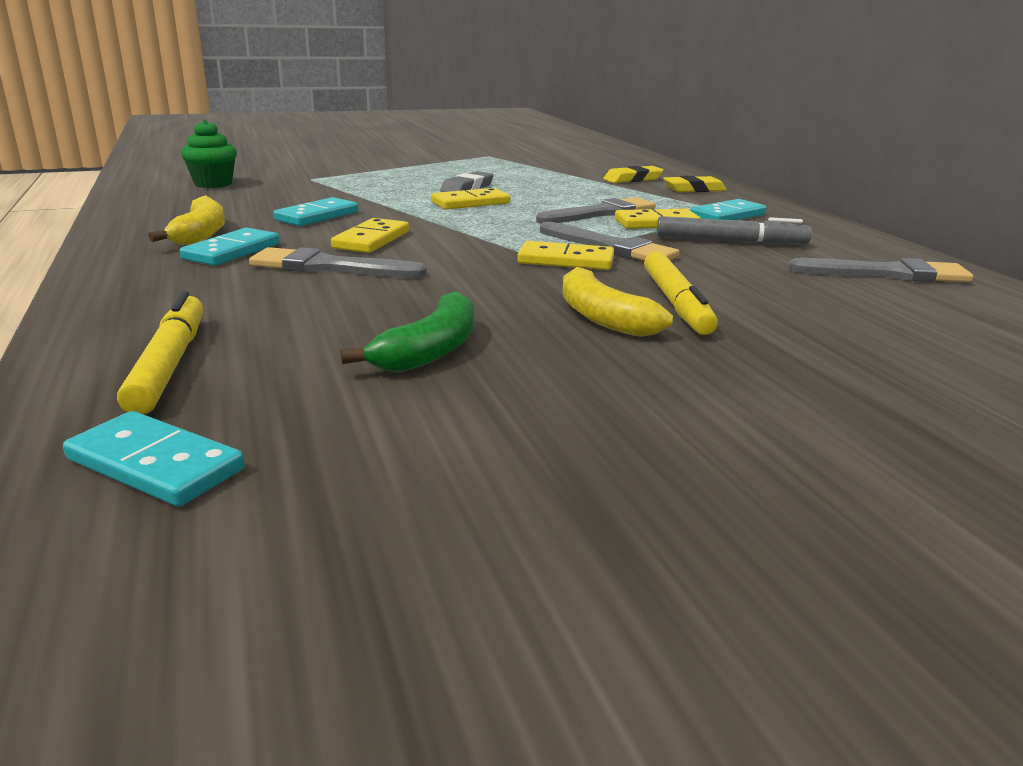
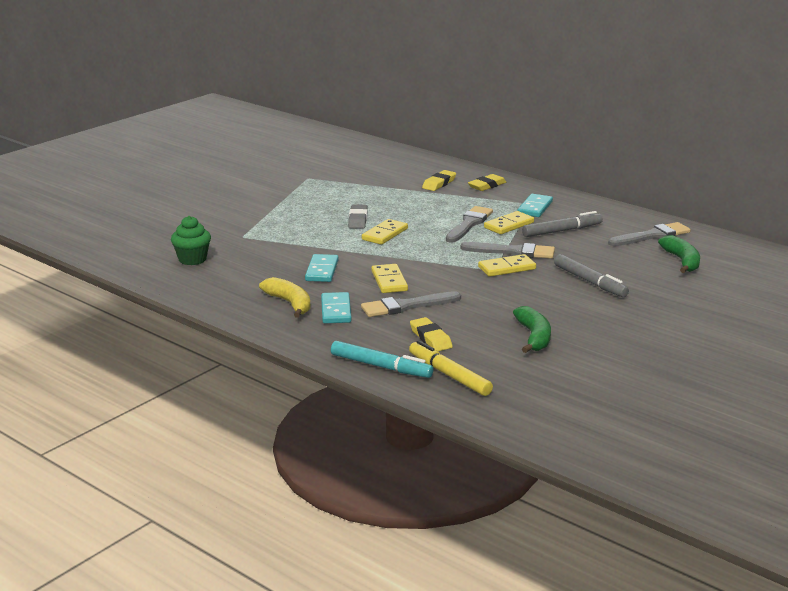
camera: 30 degrees left, 0 degrees up
(111, 323) = (381, 366): none -> turquoise marker
(155, 464) = (526, 407): turquoise domino -> none
(269, 309) = (430, 338): none -> yellow eraser
(602, 317) = (572, 299): yellow banana -> none
(676, 303) = (590, 282): yellow marker -> grey marker
(907, 314) = (682, 261): none -> green banana

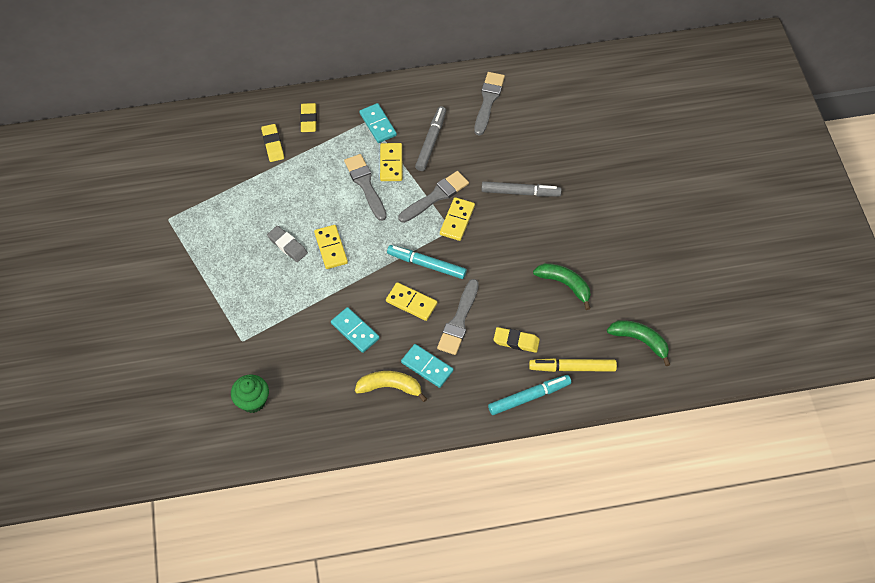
camera: 50 degrees left, 35 degrees up
(438, 273) = (426, 264): none -> turquoise marker
(682, 261) = (539, 119): green banana -> green banana (640, 341)

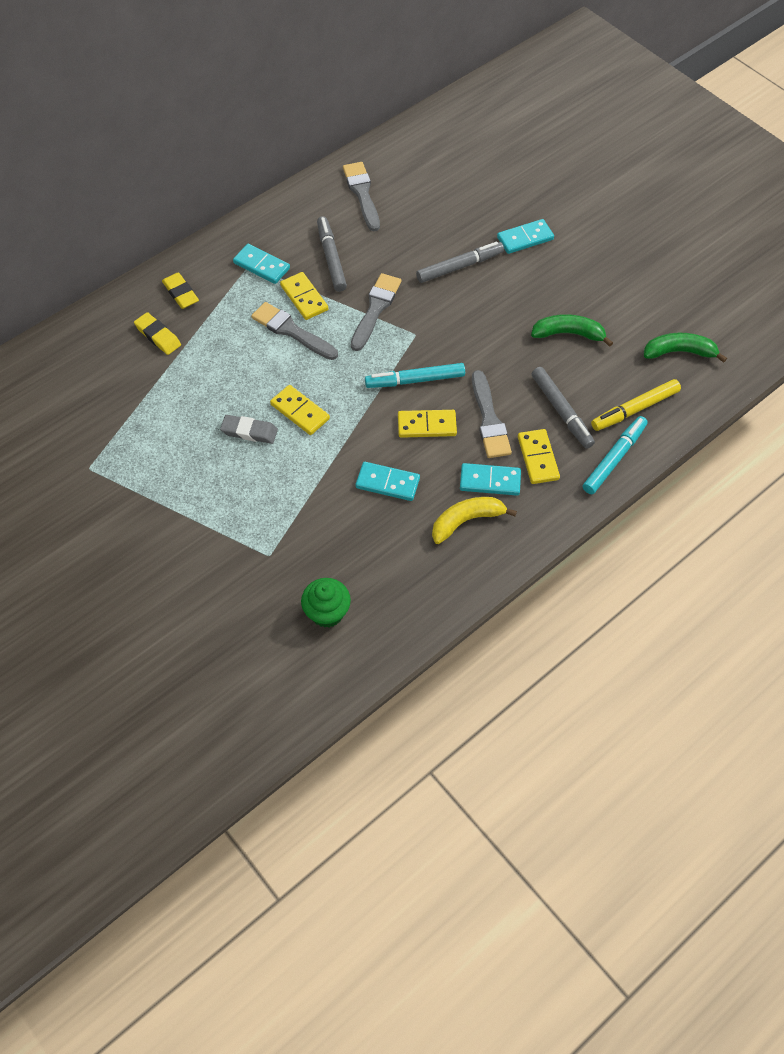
camera: 30 degrees left, 0 degrees up
(457, 220) = (415, 322): yellow domino -> yellow domino (538, 458)
(516, 341) = (561, 411): yellow eraser -> grey marker
(586, 193) = (525, 238): none -> turquoise domino

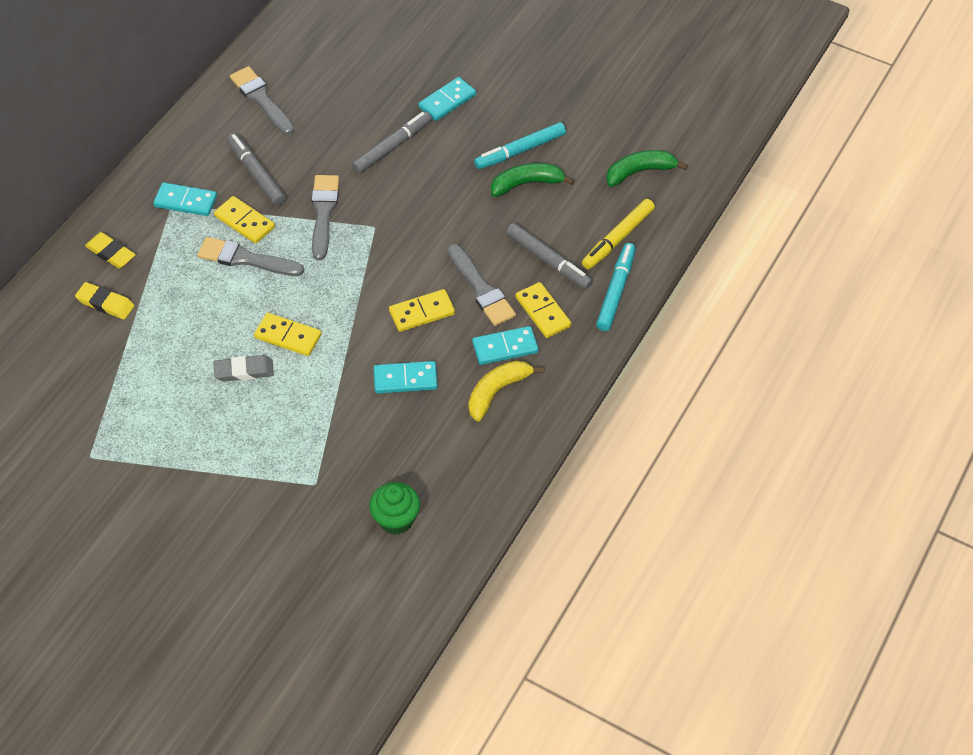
camera: 20 degrees left, 5 degrees down
(415, 380) = (392, 272): turquoise marker -> turquoise marker (520, 151)

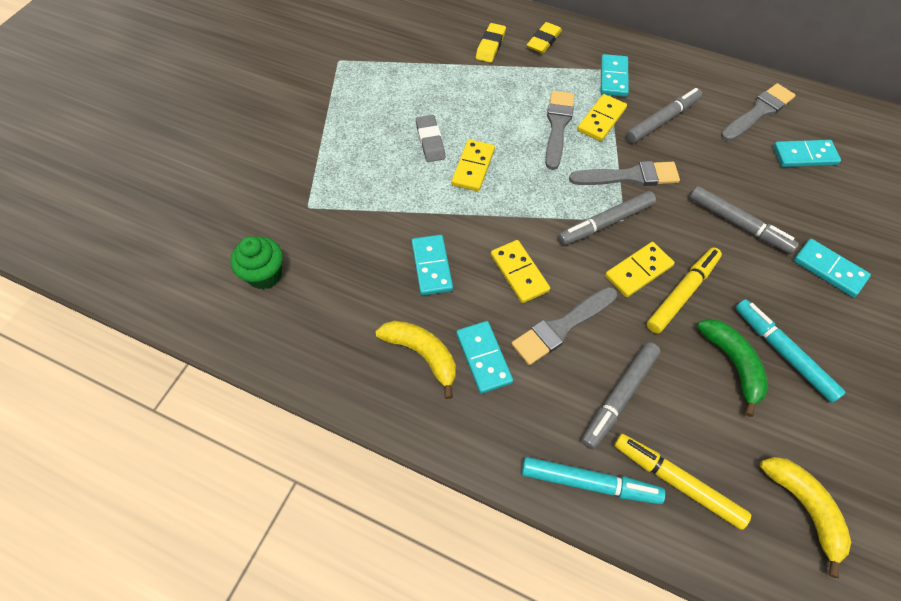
camera: 85 degrees right, 5 degrees up
(323, 81) = (804, 156): none -> turquoise domino
(376, 240) = (605, 223): none -> grey marker
(458, 201) = (682, 293): none -> yellow marker
(543, 312) = (541, 396): yellow domino -> yellow domino (638, 271)
(639, 172) = (804, 508): green banana -> yellow banana

